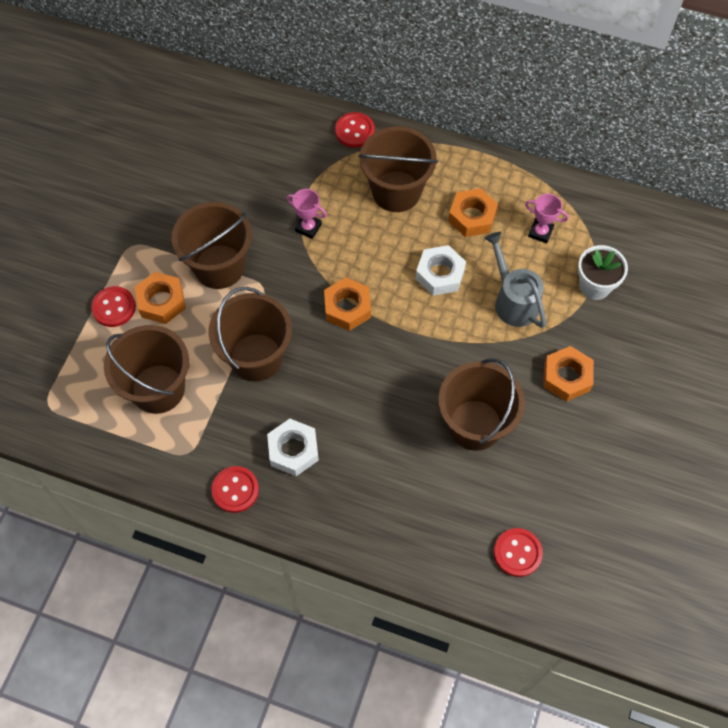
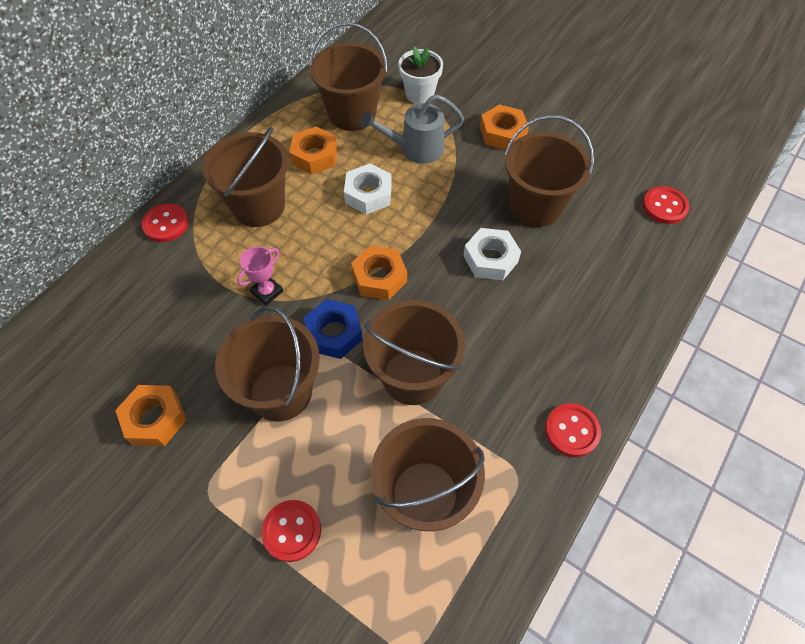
camera: 75 degrees left, 5 degrees down
(161, 301) = (304, 468): orange nut -> orange nut (155, 419)
(281, 288) = (334, 333): none -> blue nut
(293, 450) = (534, 363): white nut -> white nut (490, 259)
(540, 232) = (352, 114): pink trophy -> brown bucket

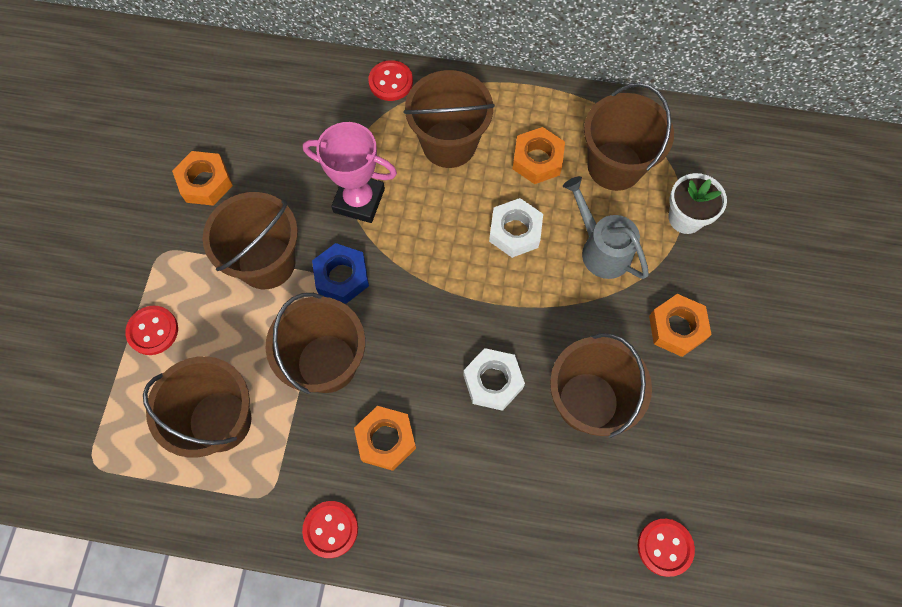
camera: 65 degrees right, 10 degrees up
(267, 292) = (359, 200): pink trophy -> pink trophy, size x1.80
(379, 277) = (420, 287): orange nut -> orange nut (386, 440)

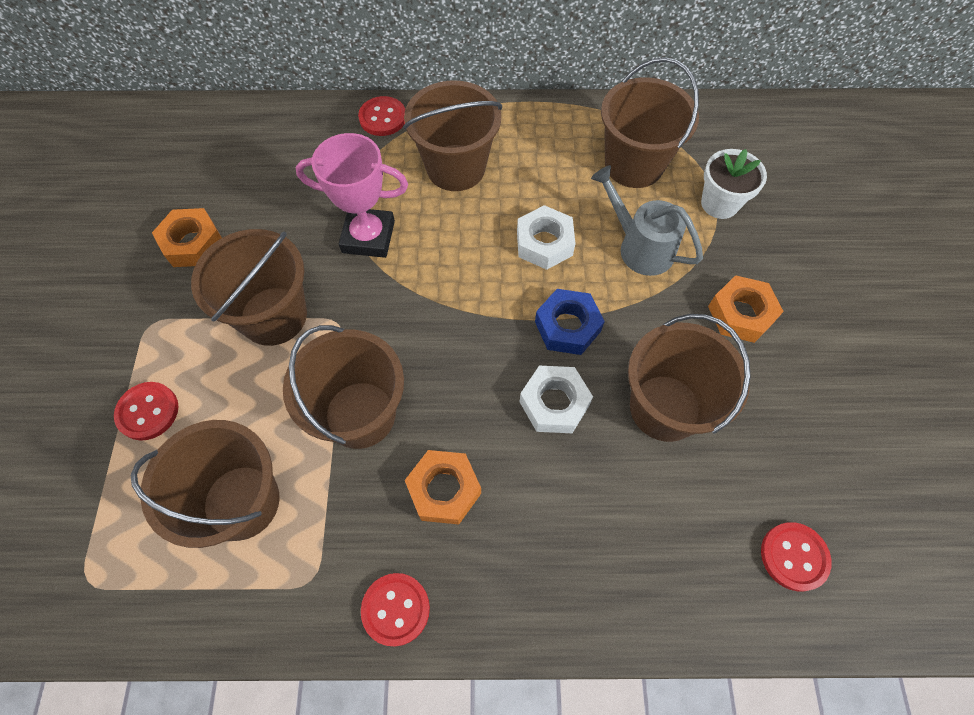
camera: 10 degrees left, 5 degrees down
(342, 277) = (362, 318): blue nut -> blue nut (567, 326)
(537, 160) = (552, 170): orange nut -> none

